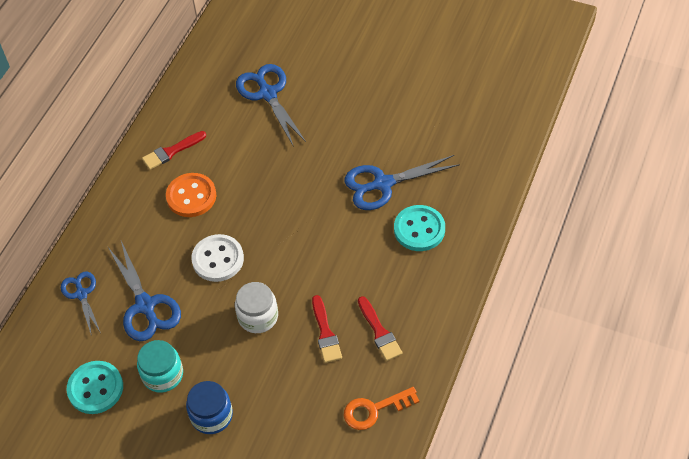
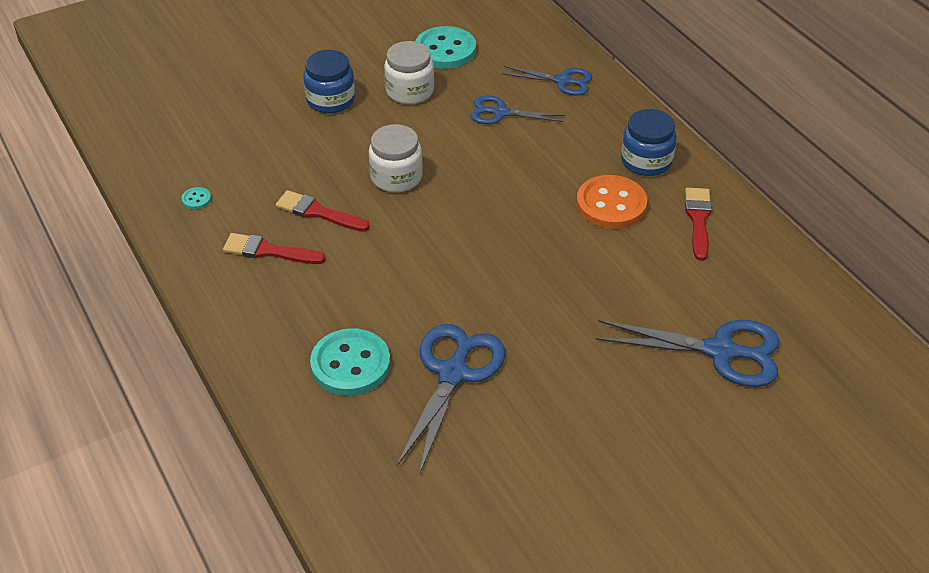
camera: 125 degrees right, 10 degrees down
(135, 202) = (646, 161): none -> blue jar
(145, 306) = (500, 113): blue scissors -> blue scissors, size x0.62
(163, 374) = (410, 91): turquoise jar -> white jar
(218, 259) = (501, 184): white button -> none
(374, 410) = (196, 199): orange key -> turquoise button

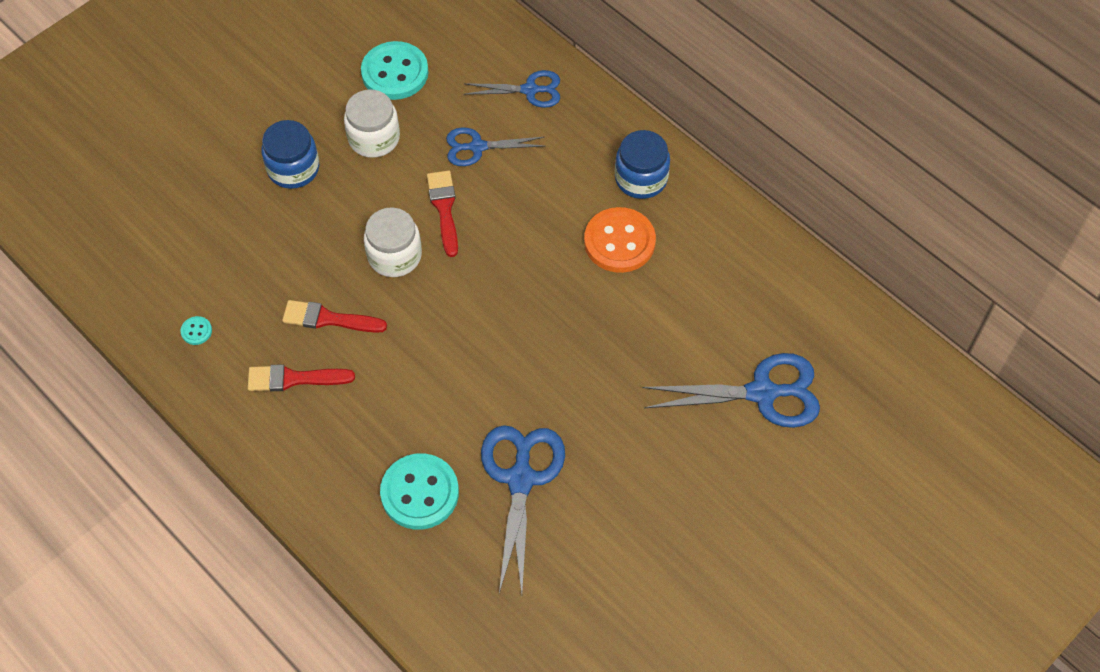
camera: 15 degrees left, 15 degrees up
(698, 220) = (708, 242): red brush -> red brush (444, 209)

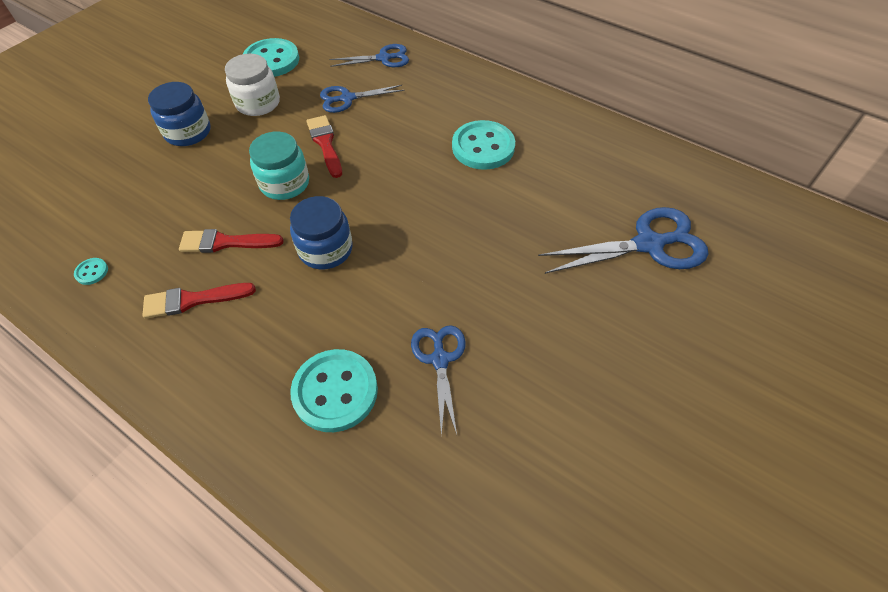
camera: 10 degrees left, 5 degrees down
(394, 255) = (285, 183): white jar -> turquoise jar
(521, 479) = (440, 359): blue scissors -> blue scissors, size x0.62
(619, 242) = (483, 147): orange button -> turquoise button
(641, 178) = (488, 102): blue jar -> blue jar (325, 249)

